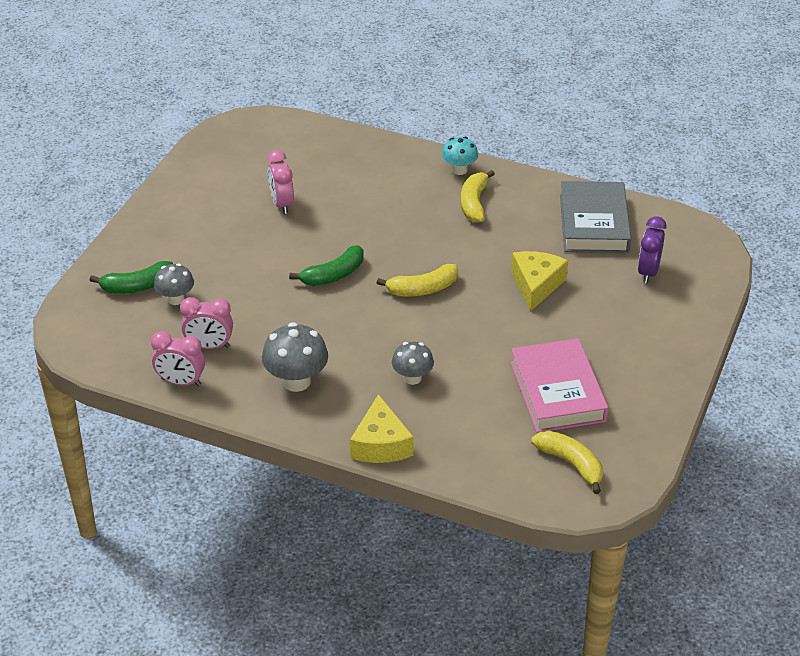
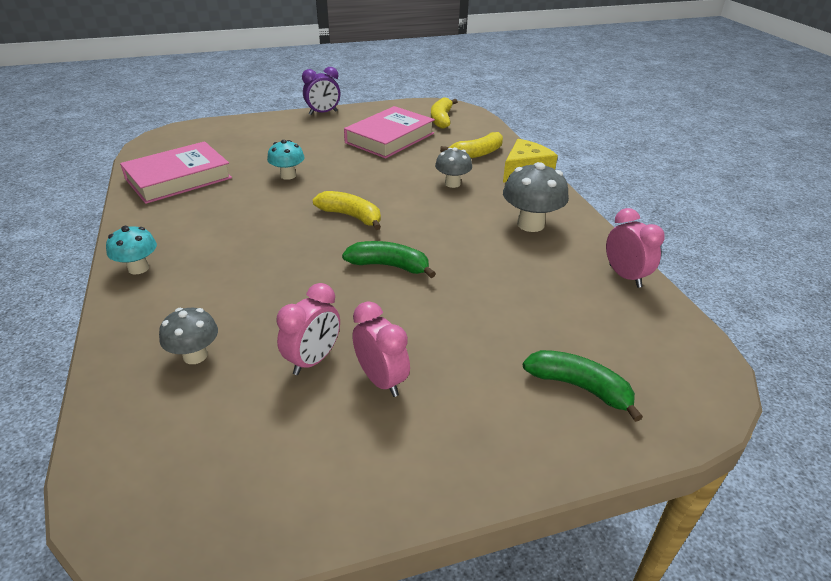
camera: 130 degrees left, 5 degrees down
(176, 299) = (552, 344): grey mushroom -> grey mushroom (195, 355)
(209, 346) = (568, 285): pink clock -> pink clock (381, 380)
(474, 203) = (196, 238): yellow banana -> yellow banana (477, 154)
(536, 285) = (288, 175): yellow cheese -> turquoise mushroom
(593, 223) = (178, 178): grey book -> pink book
(648, 272) = (225, 145): purple clock -> purple clock (323, 113)

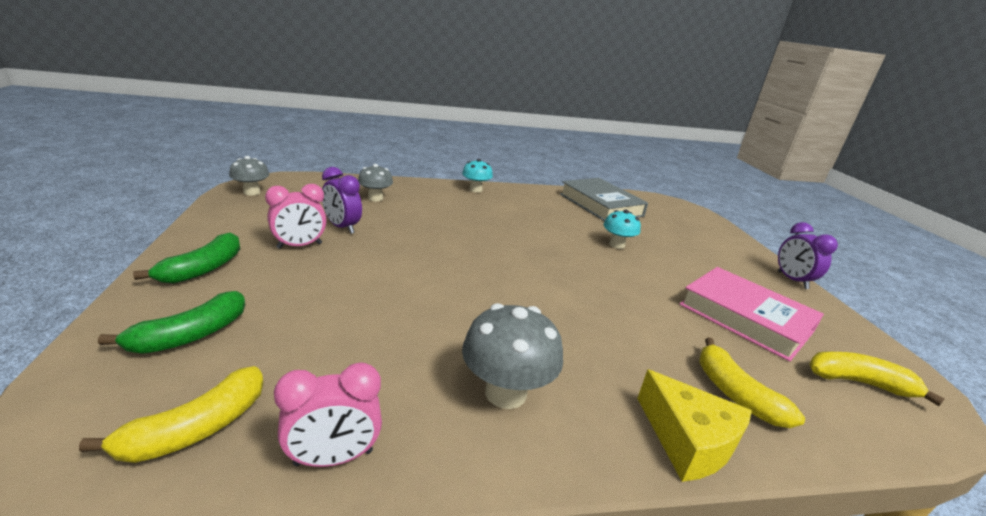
camera: 95 degrees right, 10 degrees down
(178, 178) = (600, 205): pink book -> grey book
(313, 360) = (342, 227): pink clock -> purple clock
(351, 216) = (537, 265): yellow banana -> yellow banana (197, 428)
(389, 266) = (443, 271): green banana -> green banana (203, 269)
(452, 183) = (621, 345): grey mushroom -> grey mushroom (252, 192)

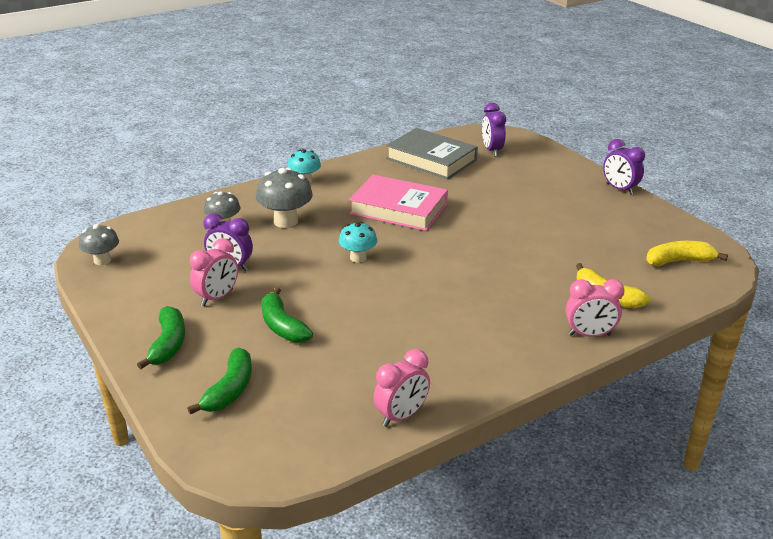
camera: 20 degrees left, 5 degrees up
(197, 428) = (308, 432): yellow banana -> none
(325, 290) = (282, 326): none -> green banana
(505, 393) = (469, 347): grey mushroom -> grey mushroom (286, 221)
(617, 245) = (471, 202): turquoise mushroom -> turquoise mushroom (358, 258)
(663, 214) = (492, 150): none -> purple clock
(688, 440) = (589, 335): yellow cheese -> pink clock
(745, 318) = (595, 237): pink book -> pink book (398, 209)

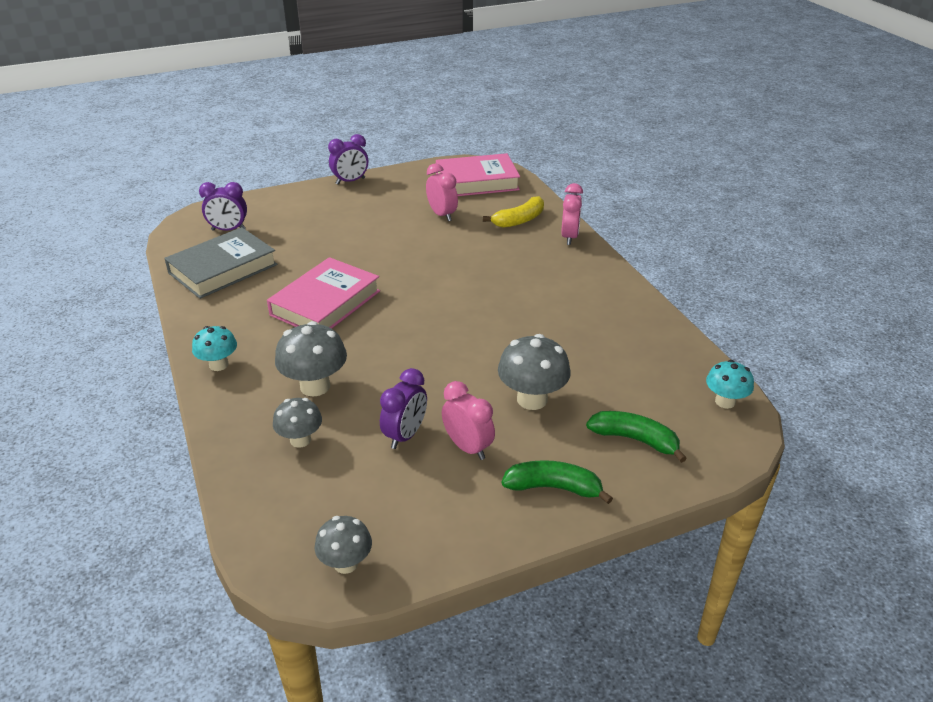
camera: 80 degrees left, 5 degrees up
(282, 326) = (532, 399): green banana -> grey mushroom
(358, 258) = (416, 339): turquoise mushroom -> turquoise mushroom (725, 401)
(401, 416) = (670, 339): pink clock -> pink clock (442, 215)
(679, 261) = (477, 181): yellow banana -> pink book

